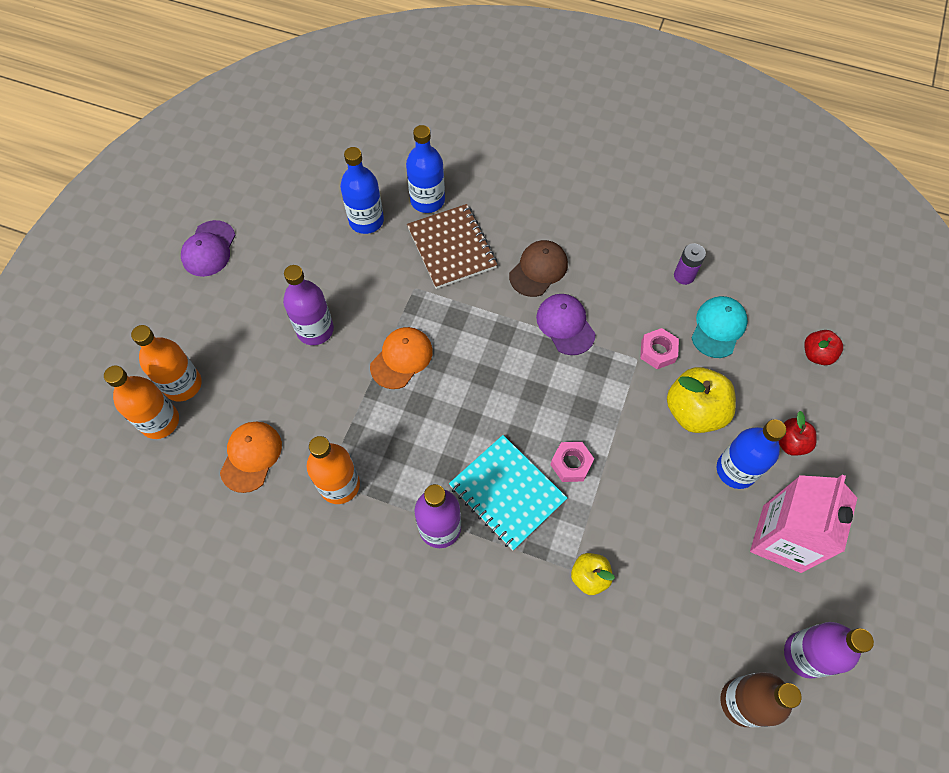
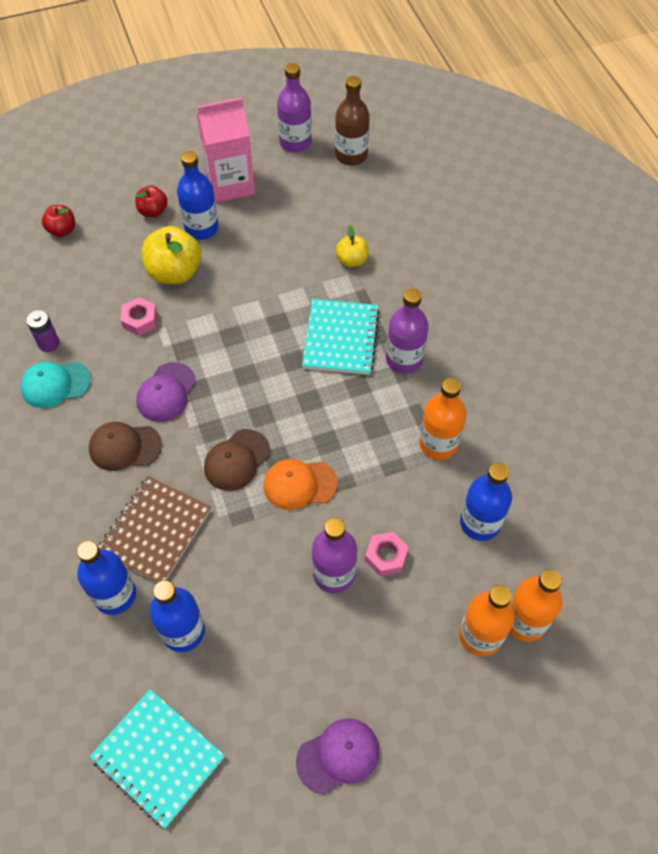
camera: 130 degrees left, 5 degrees down
(251, 456) = (480, 523): orange cap -> blue bottle
(305, 164) = (158, 758): none -> turquoise notebook
(461, 332) = (236, 460): none -> brown cap
(571, 464) = (283, 316): pink nut -> pink nut (386, 556)
(718, 328) = (85, 296): turquoise cap -> turquoise cap (55, 384)

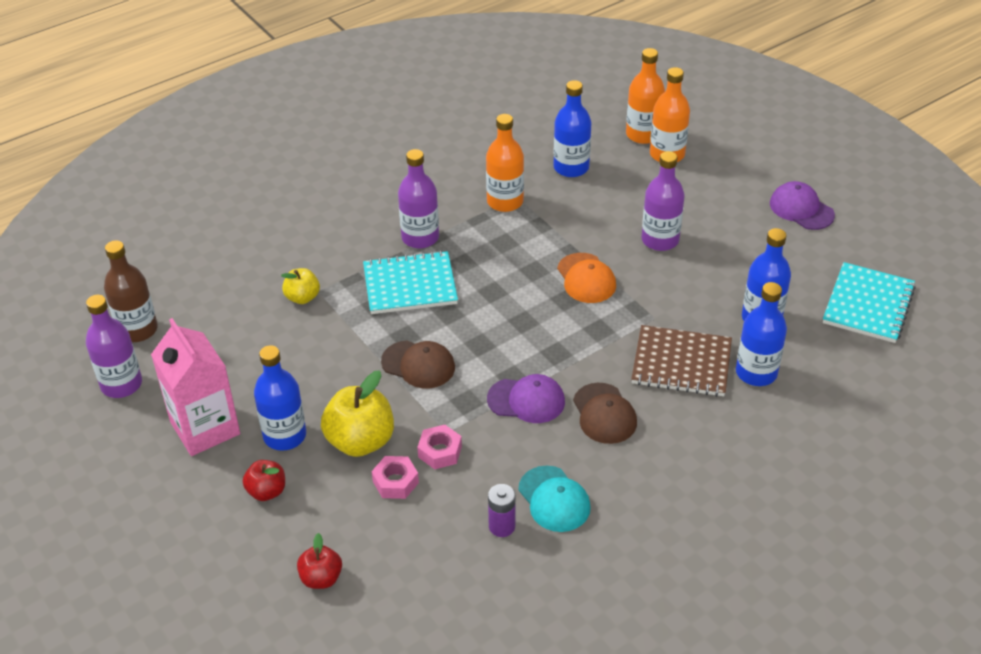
camera: 105 degrees left, 15 degrees down
(236, 460) = (580, 326): brown cap -> brown cap (418, 365)
(386, 556) = (628, 213): pink nut -> pink nut (395, 482)

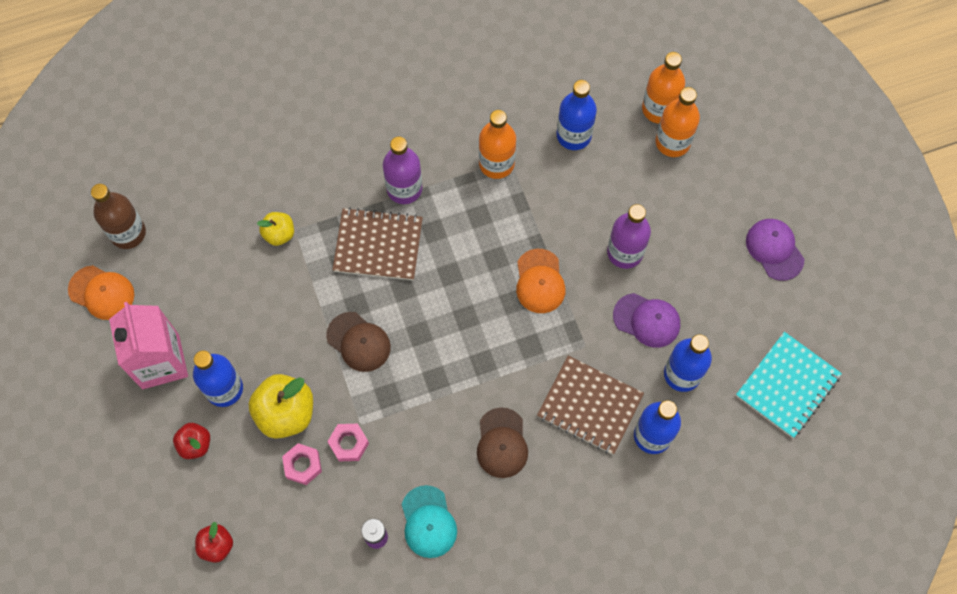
camera: 15 degrees right, 25 degrees up
(121, 384) = (101, 292): purple bottle -> orange cap
(410, 285) = (378, 245): turquoise notebook -> brown notebook
(526, 400) = (439, 409): purple cap -> purple cap (647, 320)

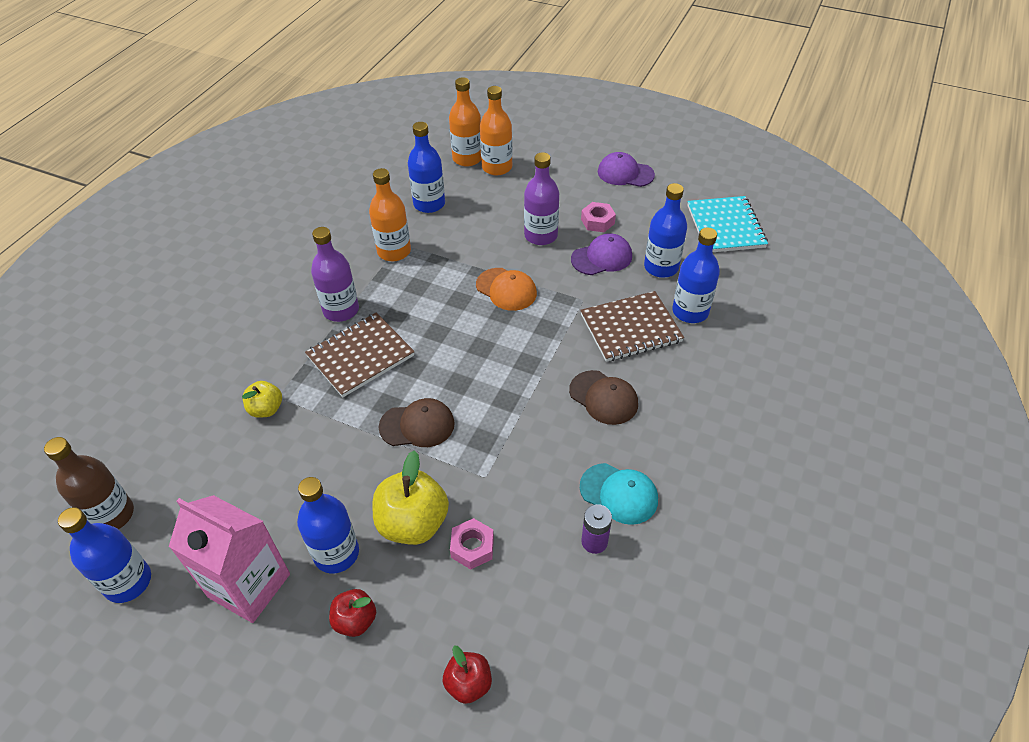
camera: 45 degrees left, 20 degrees down
(101, 292) = (128, 582): orange cap -> blue bottle
(349, 444) = (492, 498): pink nut -> pink nut (597, 221)

